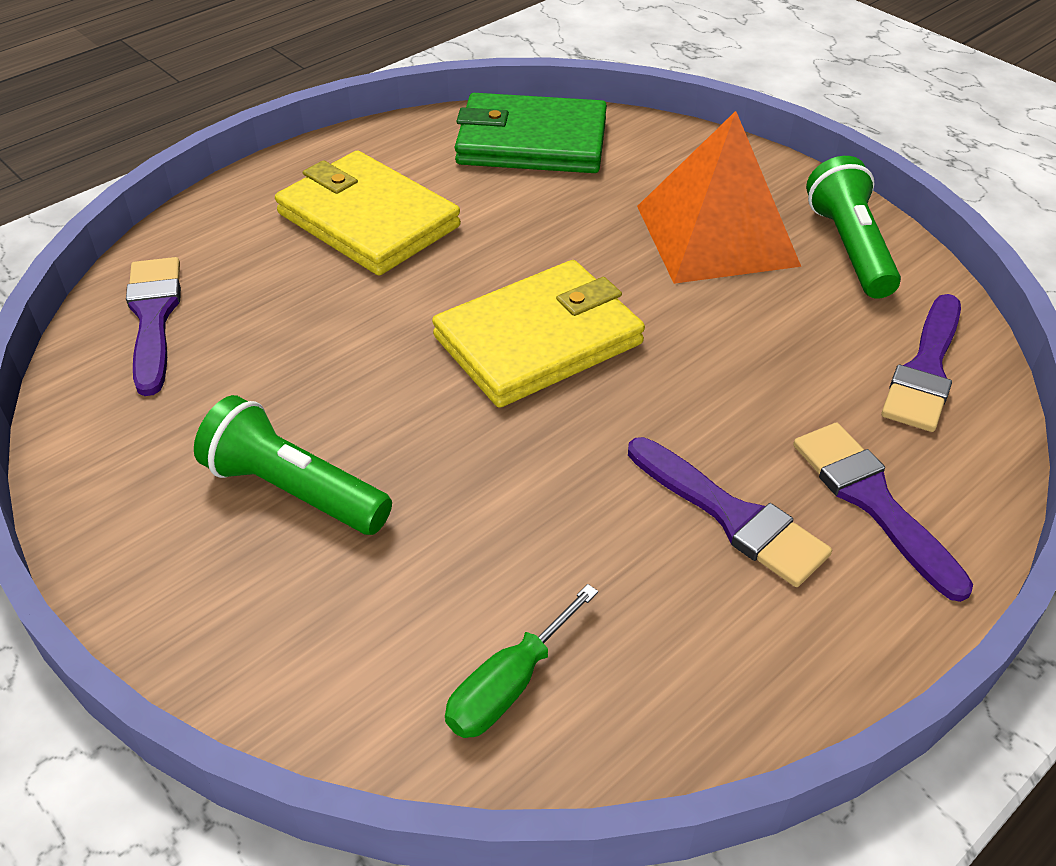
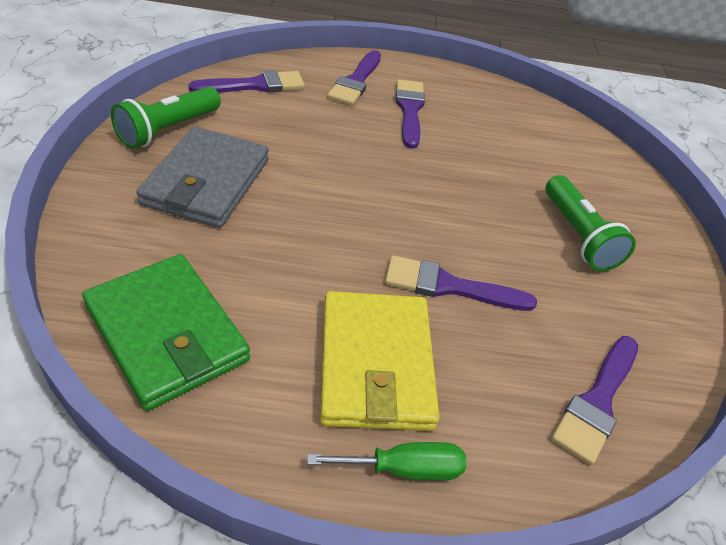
camera: 140 degrees left, 0 degrees up
(379, 315) = (449, 286): none -> purple brush
(509, 685) = (547, 132): green screwdriver -> green screwdriver (404, 468)
(538, 340) = (384, 209): yellow wallet -> none
(716, 235) = (207, 182): orange pyramid -> grey wallet

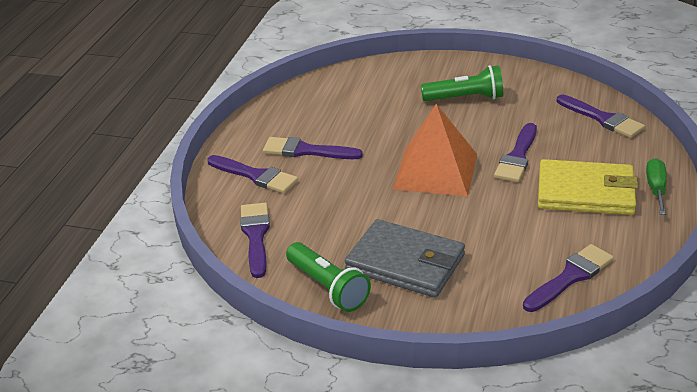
camera: 70 degrees left, 10 degrees down
(167, 333) = (570, 277): green wallet -> purple brush
(395, 206) = (435, 171): none -> orange pyramid

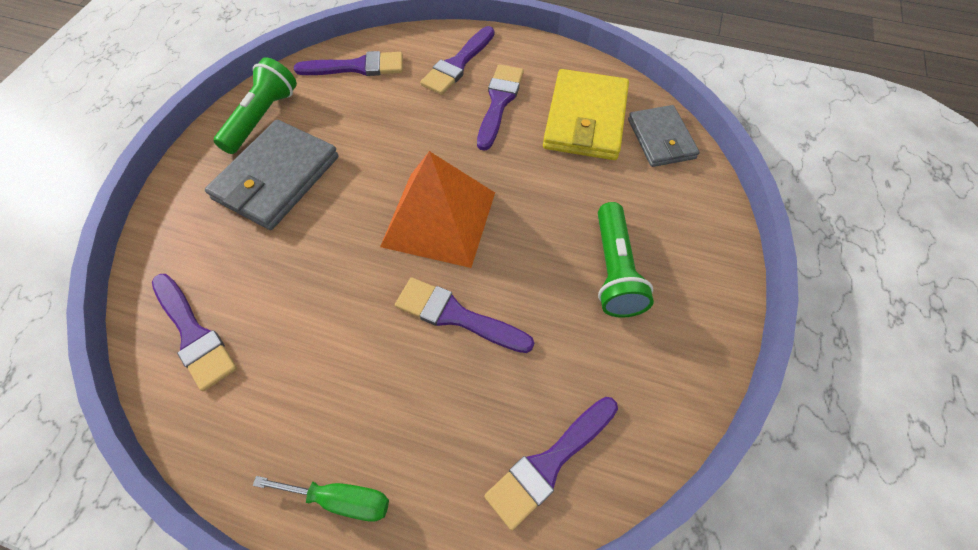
camera: 90 degrees right, 25 degrees up
(328, 287) = (262, 117): green flashlight -> green flashlight turned 150 degrees clockwise
(345, 80) = (661, 139): none -> grey wallet
(586, 192) = (356, 390): yellow wallet -> yellow wallet (585, 119)

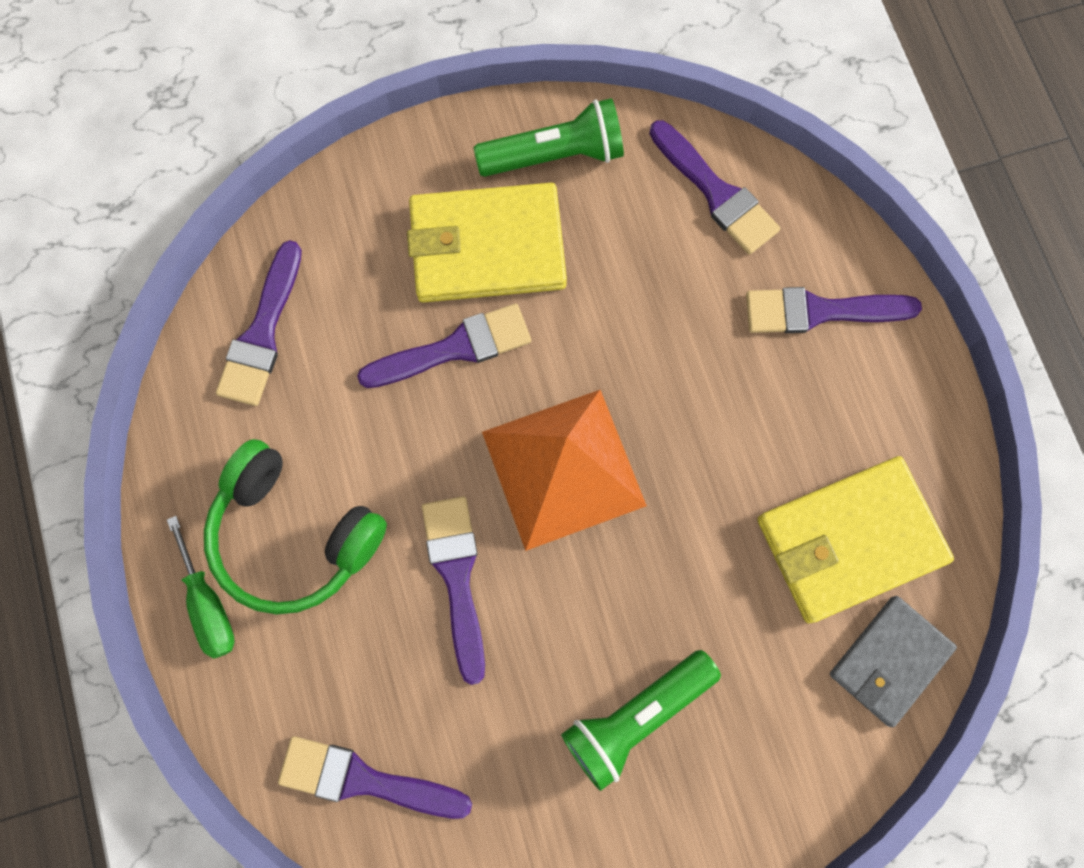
camera: 55 degrees right, 15 degrees up
(277, 178) = (487, 247): grey wallet -> yellow wallet
(344, 402) = (294, 535): none -> green headphones
(499, 102) = (793, 411): purple brush -> purple brush (454, 348)

